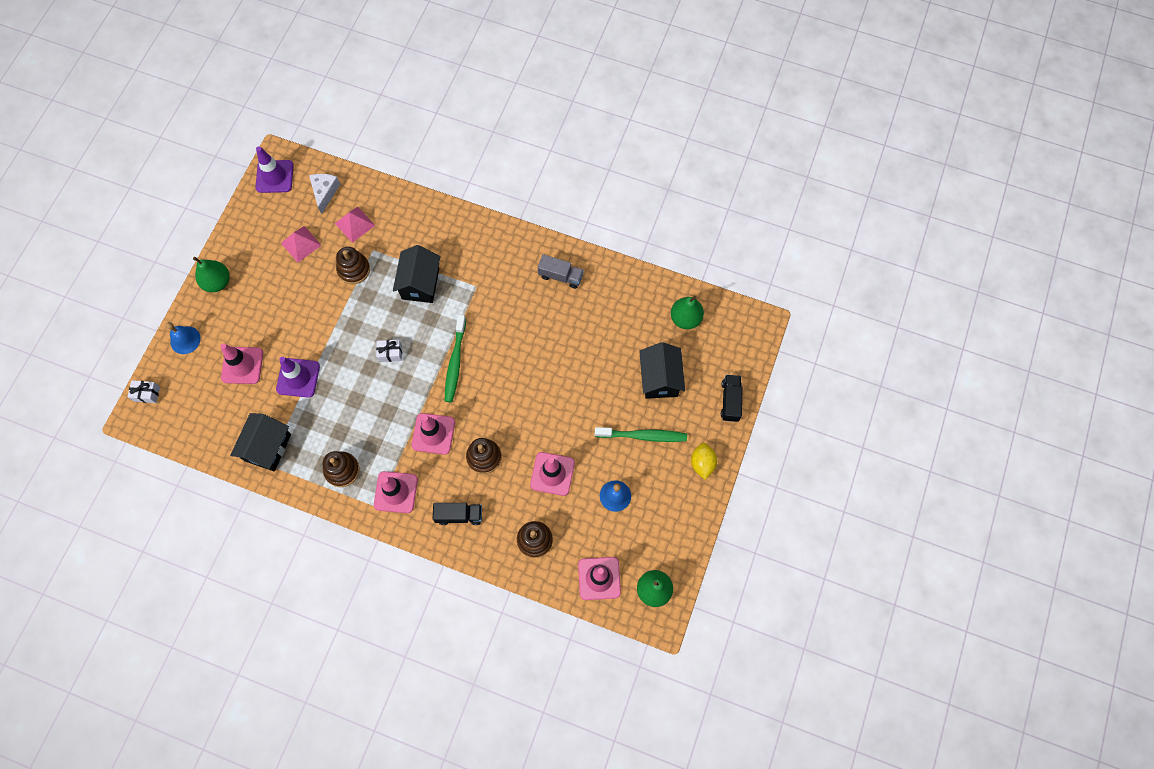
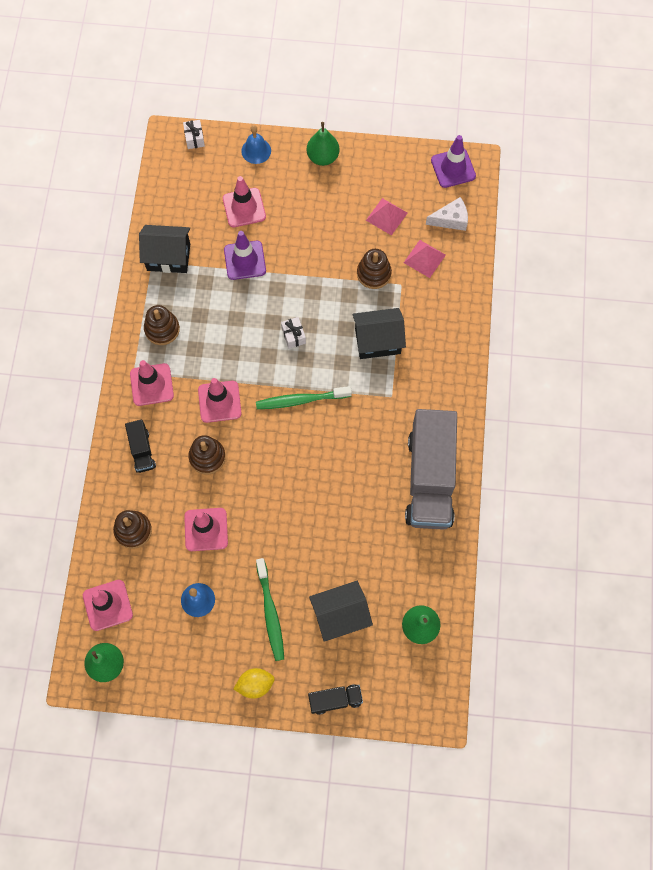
camera: 75 degrees right, 0 degrees up
(560, 276) = (429, 479): grey truck -> grey truck, size x2.26

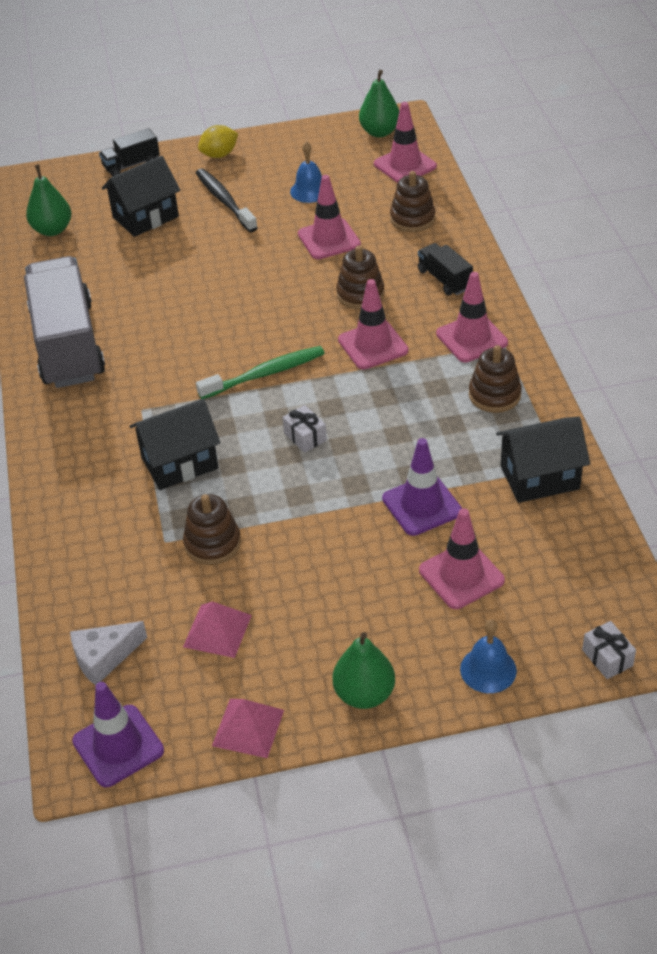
camera: 165 degrees right, 25 degrees down
(270, 613) = (224, 201): green toothbrush -> black toothbrush
(424, 258) = (136, 587): pink pyramid -> pink pyramid (248, 728)

